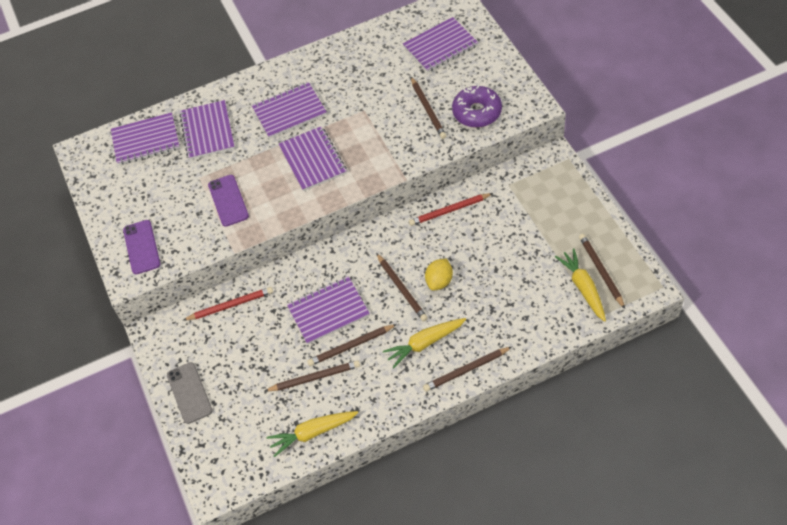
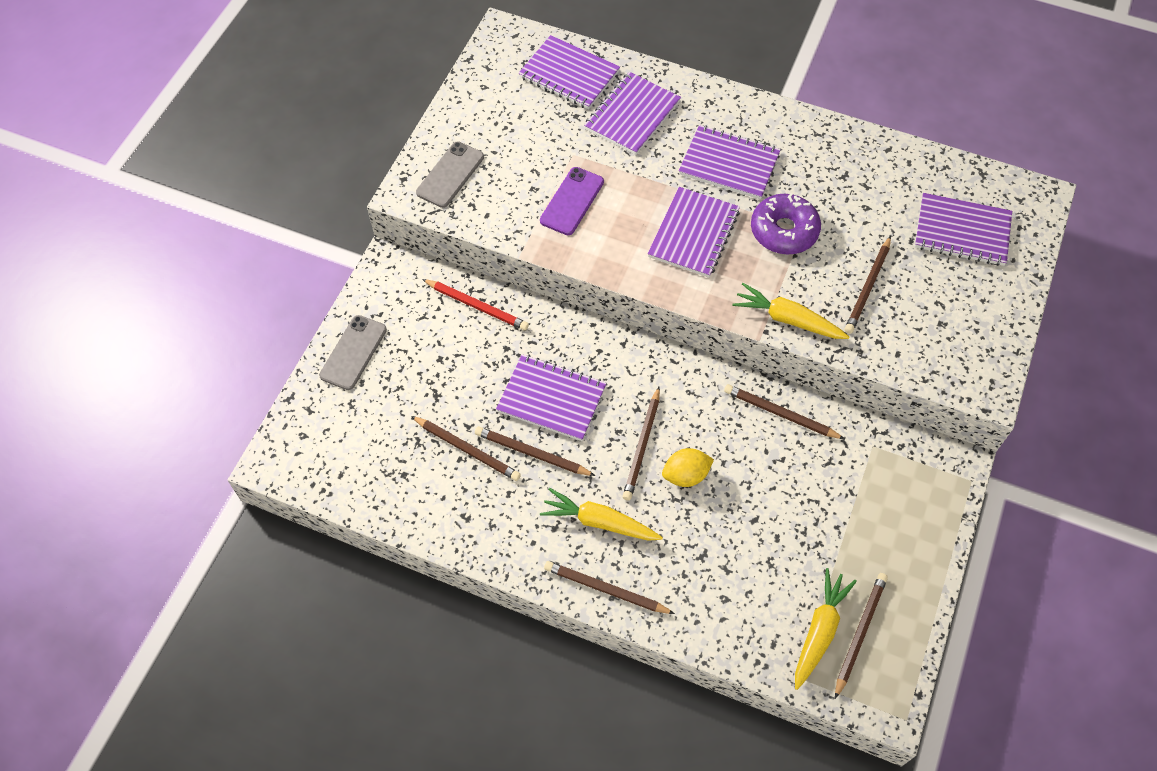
camera: 40 degrees right, 5 degrees up
(142, 247) = (450, 175): purple phone -> grey phone
(313, 433) = (406, 500): yellow carrot -> yellow carrot (788, 319)
(449, 210) = (781, 414): red pencil -> brown pencil
(477, 112) = (916, 337): purple donut -> purple donut (784, 231)

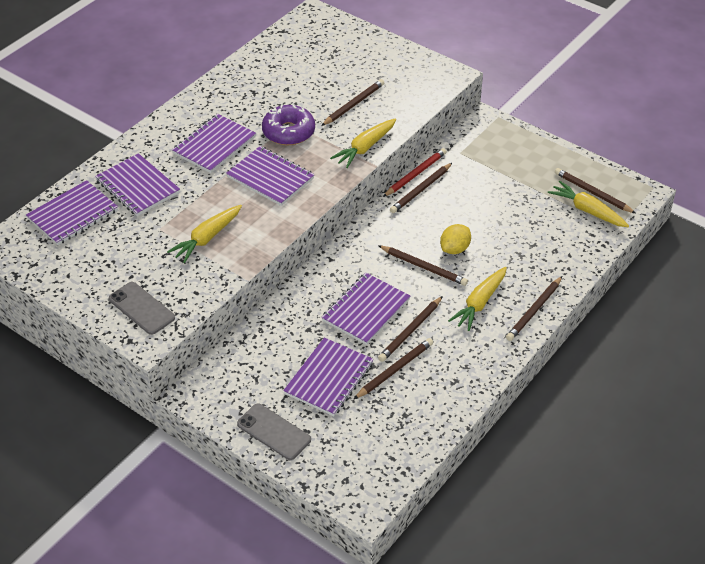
camera: 75 degrees left, 15 degrees down
(476, 306) = (260, 341): red pencil -> red pencil (415, 174)
(572, 201) = (207, 238): purple phone -> yellow carrot
(685, 475) = (455, 249): yellow lemon -> yellow lemon turned 45 degrees clockwise
(867, 287) = (353, 105): brown pencil -> brown pencil turned 90 degrees counterclockwise
(962, 231) = (326, 52): purple notebook -> purple notebook (329, 378)

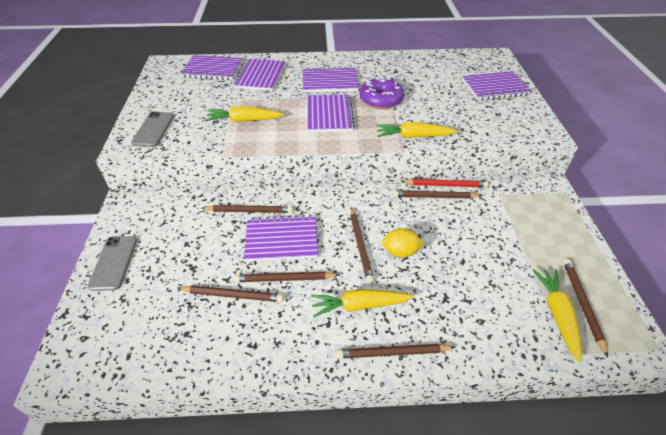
camera: 50 degrees right, 0 degrees up
(329, 378) = (192, 261): purple notebook -> purple notebook (495, 87)
(353, 105) = (445, 110): brown pencil -> brown pencil (249, 211)

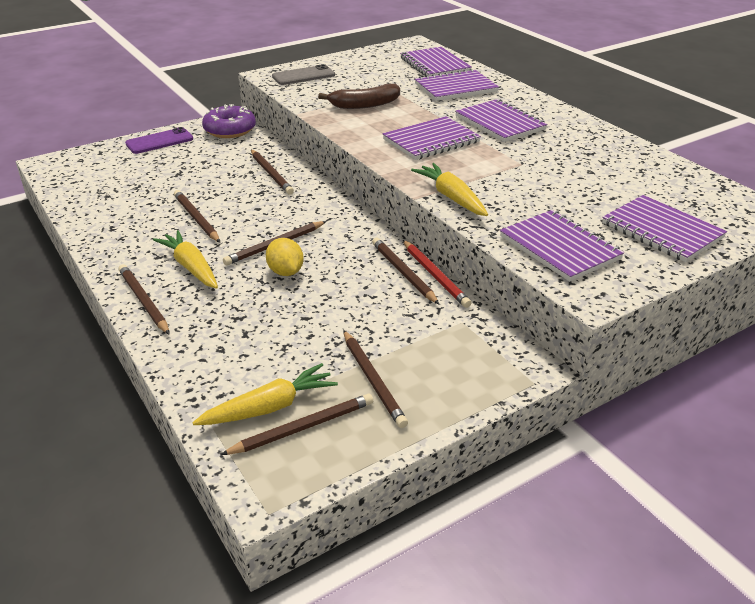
camera: 60 degrees right, 10 degrees down
(114, 262) = (159, 141): grey phone -> purple phone
(232, 295) = (159, 201): brown pencil -> brown pencil (372, 380)
(244, 120) = (364, 105): yellow carrot -> brown banana
(281, 240) = (246, 201): purple notebook -> purple notebook (559, 247)
(381, 100) = (504, 160): purple donut -> purple donut (230, 130)

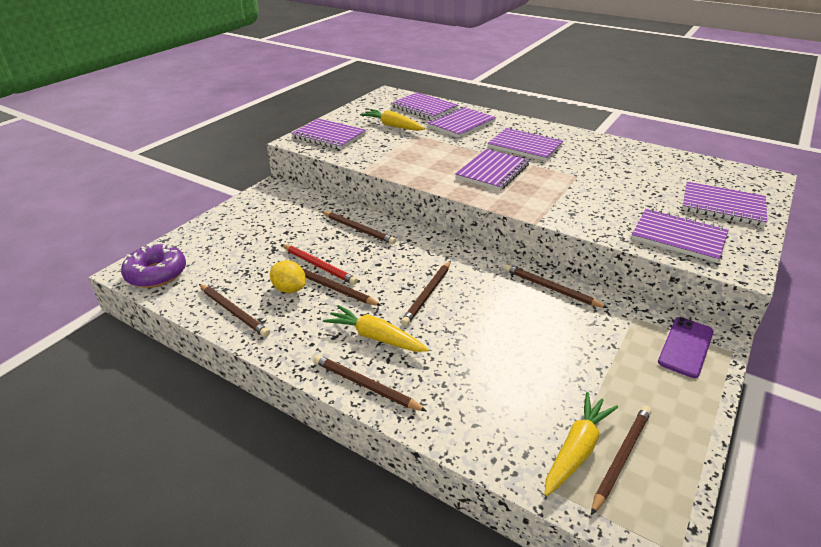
camera: 25 degrees left, 0 degrees up
(159, 141) = (225, 222): purple phone -> purple phone (686, 347)
(230, 130) = (281, 197): purple donut -> purple donut (156, 274)
(285, 272) = (461, 316): yellow lemon -> yellow lemon (289, 289)
(303, 76) = (329, 136): grey phone -> purple notebook
(364, 105) = (408, 152): brown banana -> none
(372, 380) = (626, 392): brown pencil -> brown pencil (233, 312)
(434, 275) = (575, 284): red pencil -> red pencil (319, 266)
(451, 197) = (561, 216): yellow carrot -> yellow carrot (393, 126)

